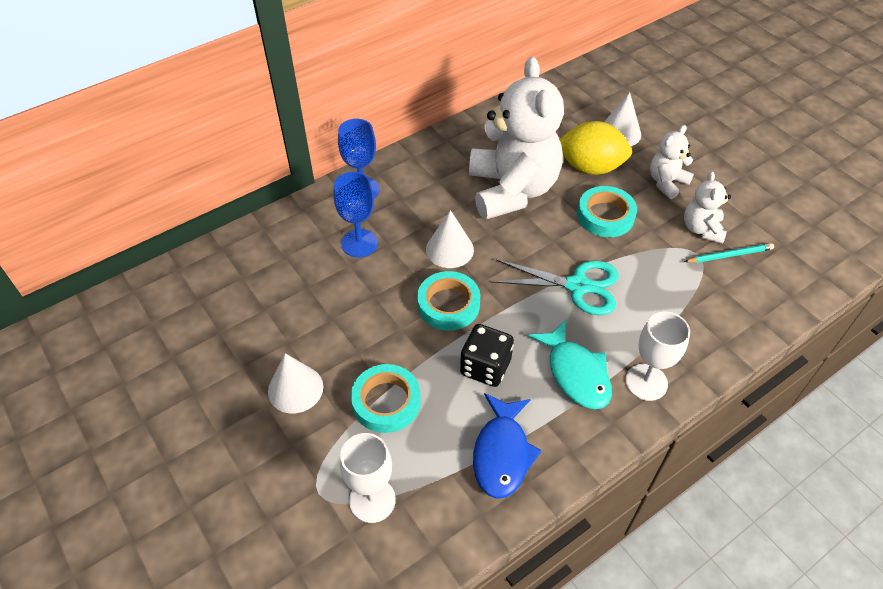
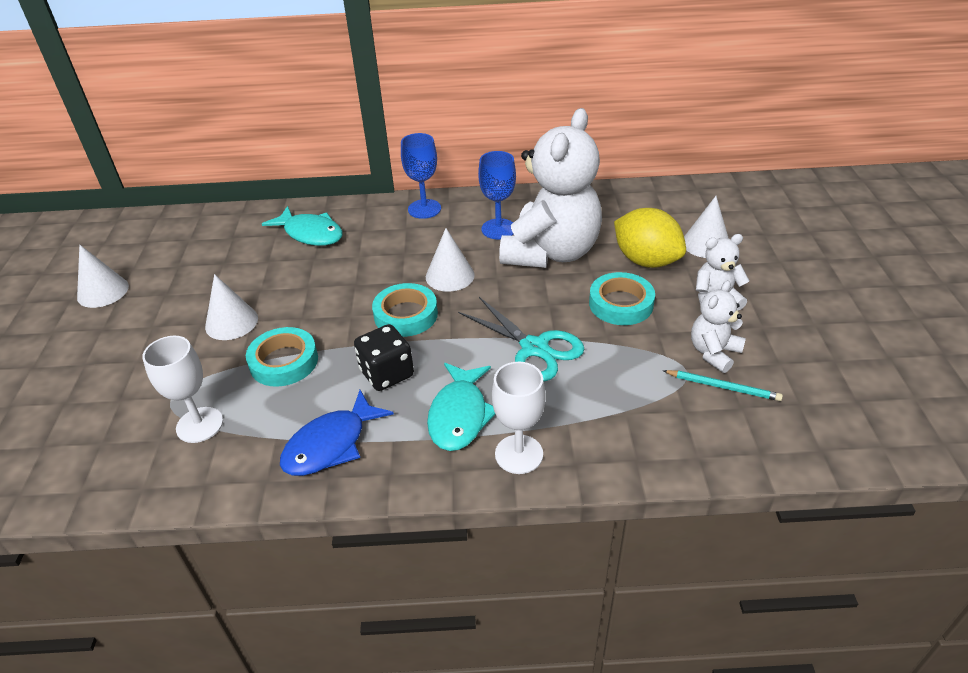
camera: 35 degrees right, 10 degrees down
(118, 423) = (103, 291): none -> white cone
(277, 261) = (310, 233): none -> turquoise fish
(359, 243) = (383, 244): blue goblet -> blue goblet (498, 229)

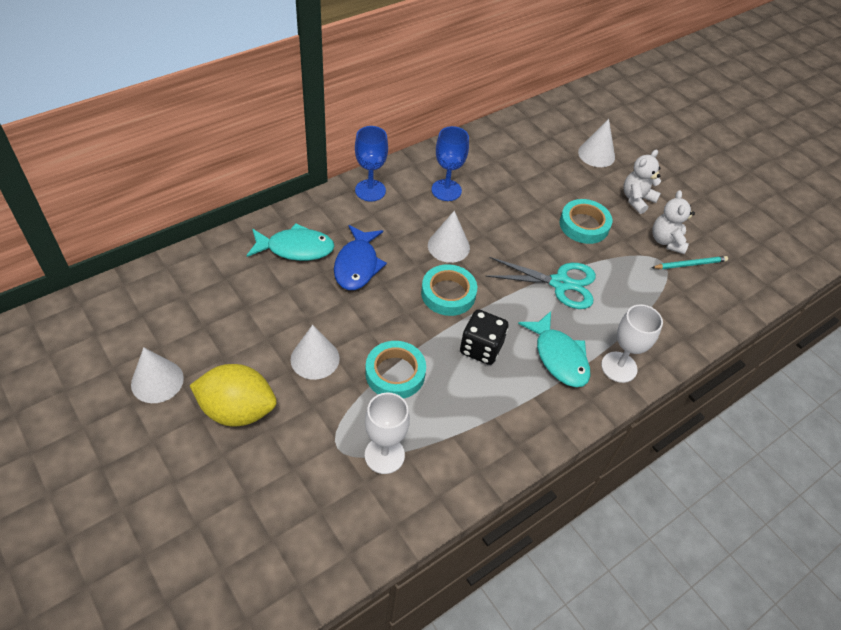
camera: 40 degrees left, 10 degrees up
(331, 444) = (496, 420): blue fish -> blue fish (357, 265)
(551, 252) = (502, 198): white teddy bear -> none
(646, 261) = (571, 182): yellow lemon -> yellow lemon (238, 410)

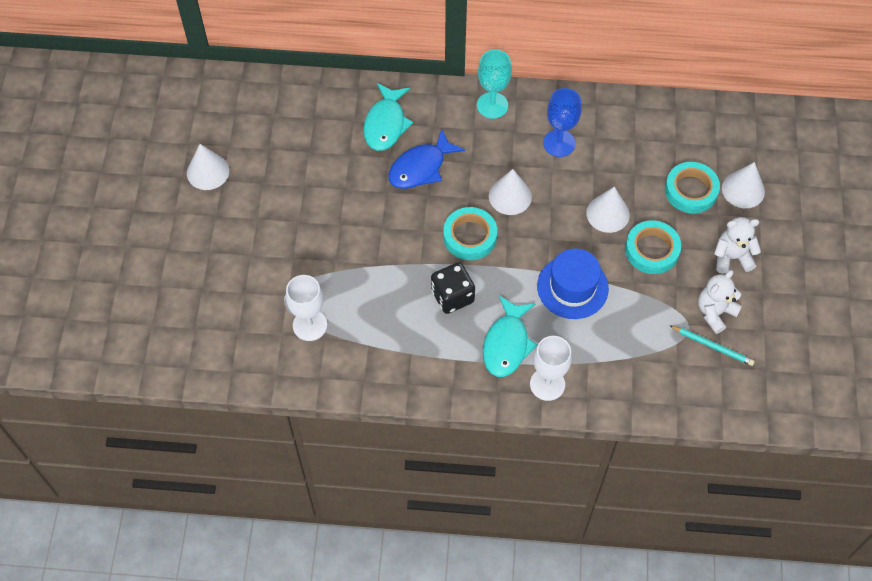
camera: 45 degrees right, 10 degrees up
(238, 410) = (242, 227): yellow lemon -> none
(295, 248) = (386, 124): turquoise fish -> turquoise fish turned 60 degrees clockwise
(315, 358) = (323, 224): white cone -> white cone (608, 213)
(370, 190) = (492, 105): blue goblet -> turquoise goblet
(395, 373) = (370, 272): turquoise tape -> turquoise tape (691, 190)
(560, 283) = (572, 287): turquoise scissors -> blue hat

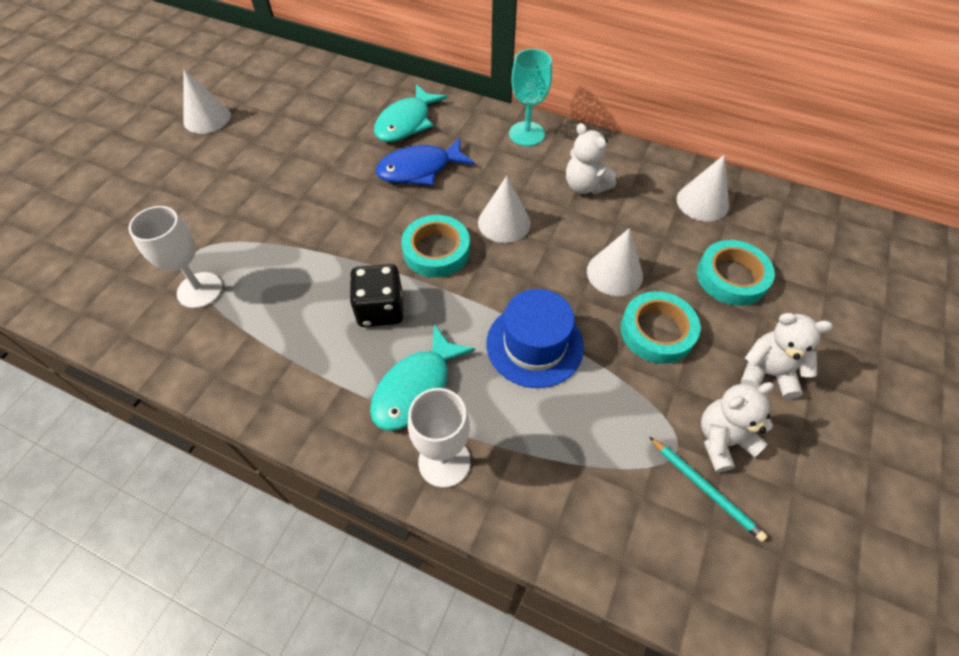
camera: 20 degrees right, 5 degrees down
(559, 143) = (585, 186): blue goblet -> white teddy bear
(743, 190) = (803, 295): white cone -> white cone (702, 202)

